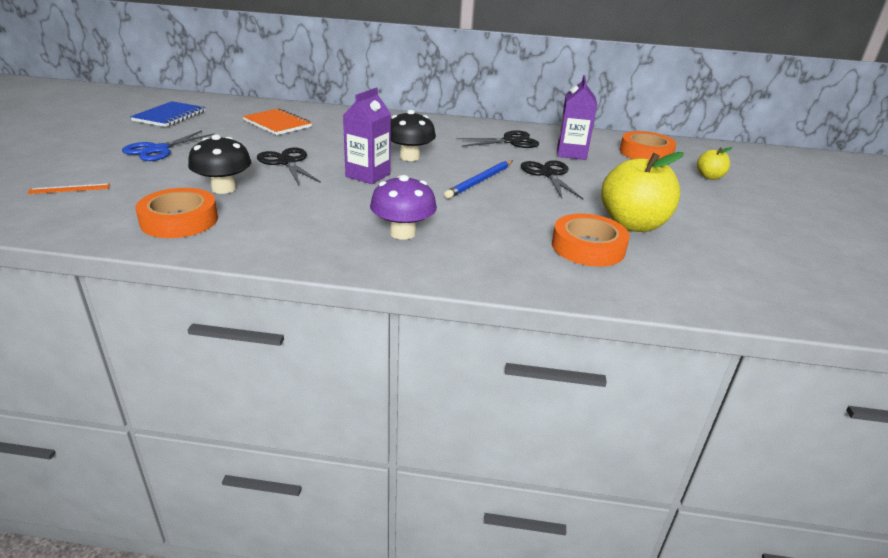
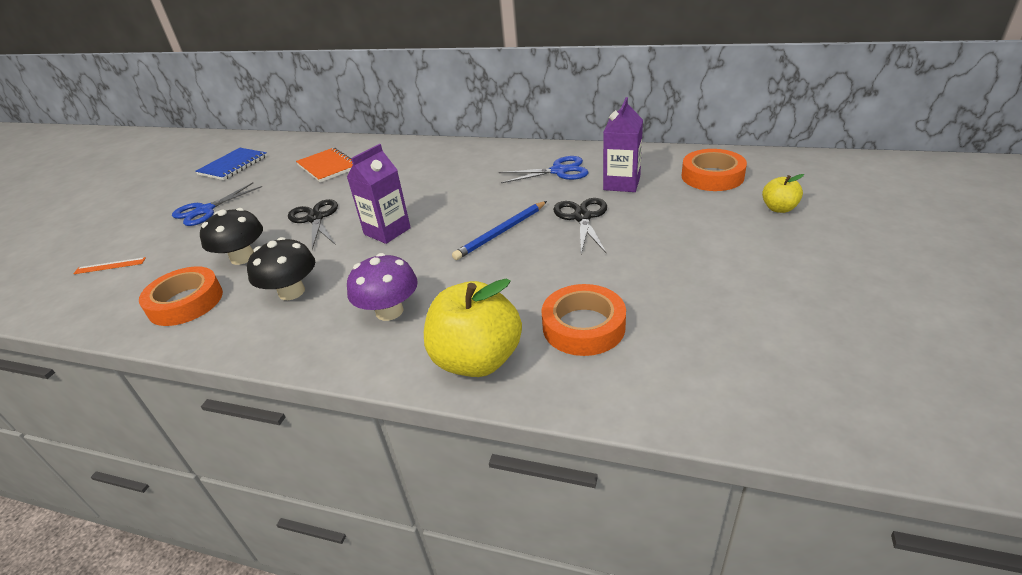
camera: 15 degrees right, 5 degrees up
(409, 157) = (440, 202): black mushroom -> black mushroom (291, 292)
(510, 141) = (558, 171): black scissors -> blue scissors
(633, 224) = (651, 289): yellow apple -> yellow apple (477, 360)

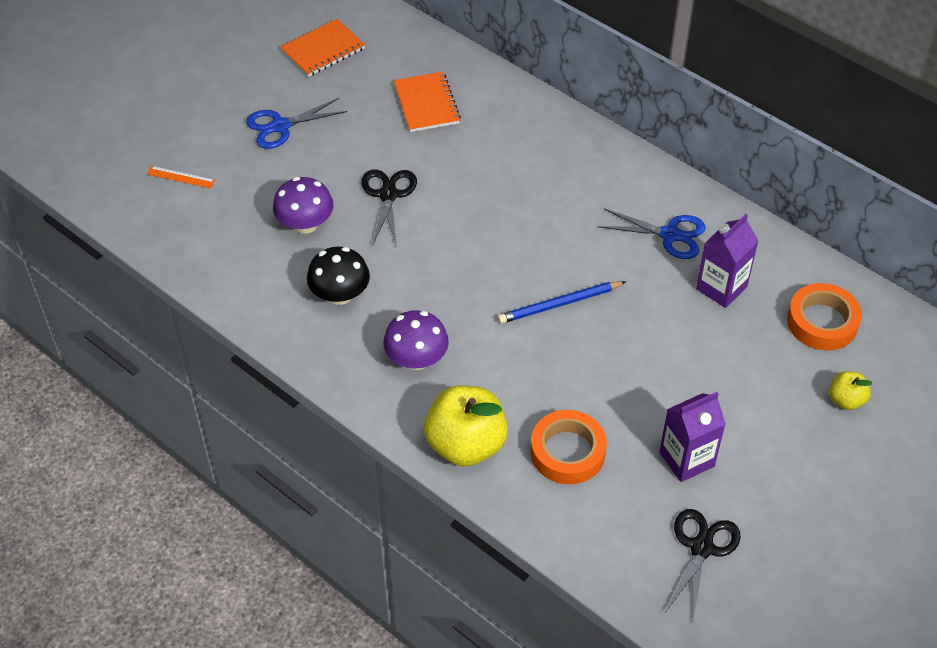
camera: 20 degrees right, 15 degrees up
(186, 302) = (245, 264): orange tape -> none
(233, 165) = (323, 50): blue notebook -> orange notebook
(242, 258) = (305, 224): black mushroom -> purple mushroom
(387, 231) = (452, 249): purple carton -> purple carton (686, 459)
(582, 217) = (648, 320): black scissors -> black scissors (701, 548)

